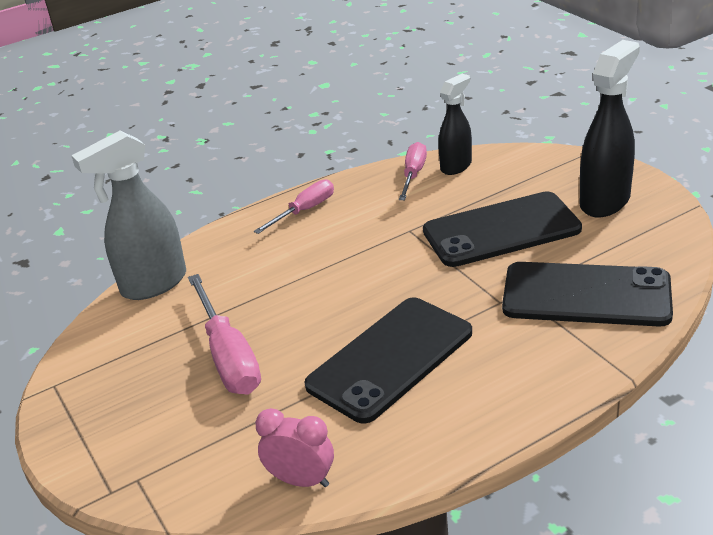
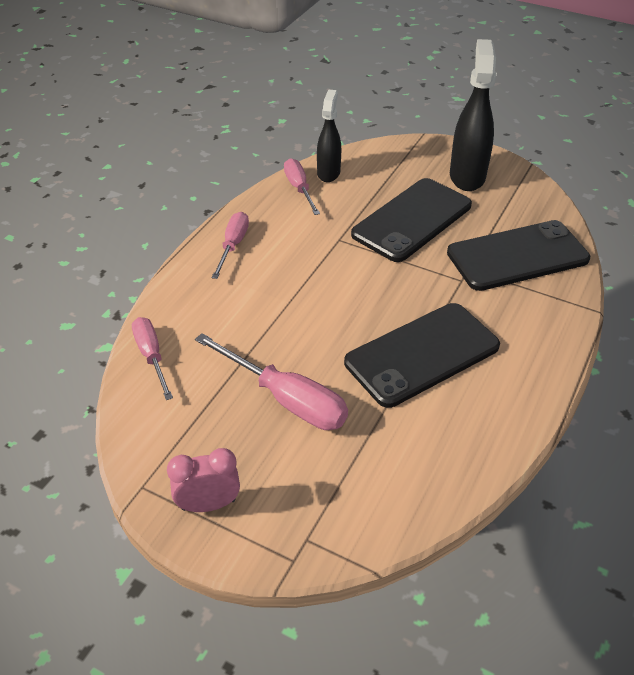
camera: 35 degrees left, 10 degrees up
(153, 284) = (151, 356): grey spray bottle -> pink screwdriver
(301, 480) = (444, 481): pink clock -> pink clock (208, 504)
(390, 359) = (422, 354): black phone -> black phone turned 45 degrees clockwise

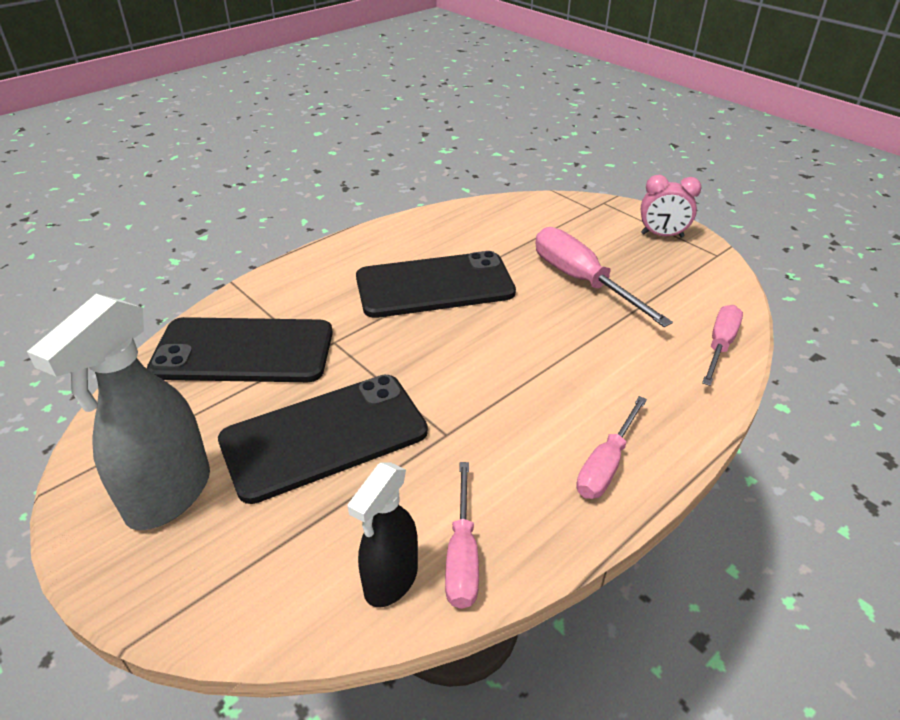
camera: 160 degrees left, 5 degrees down
(151, 356) = (720, 345): pink screwdriver -> pink screwdriver turned 150 degrees counterclockwise
(467, 176) = (168, 496): black spray bottle -> grey spray bottle

